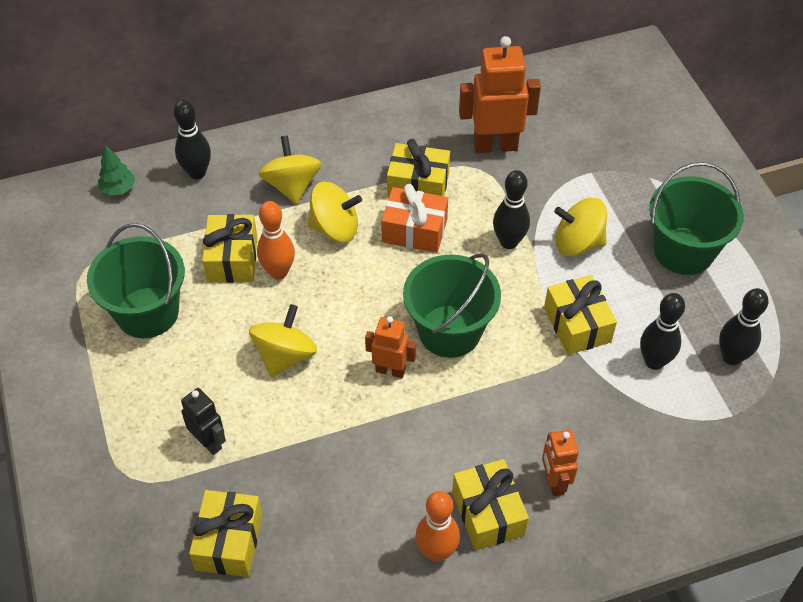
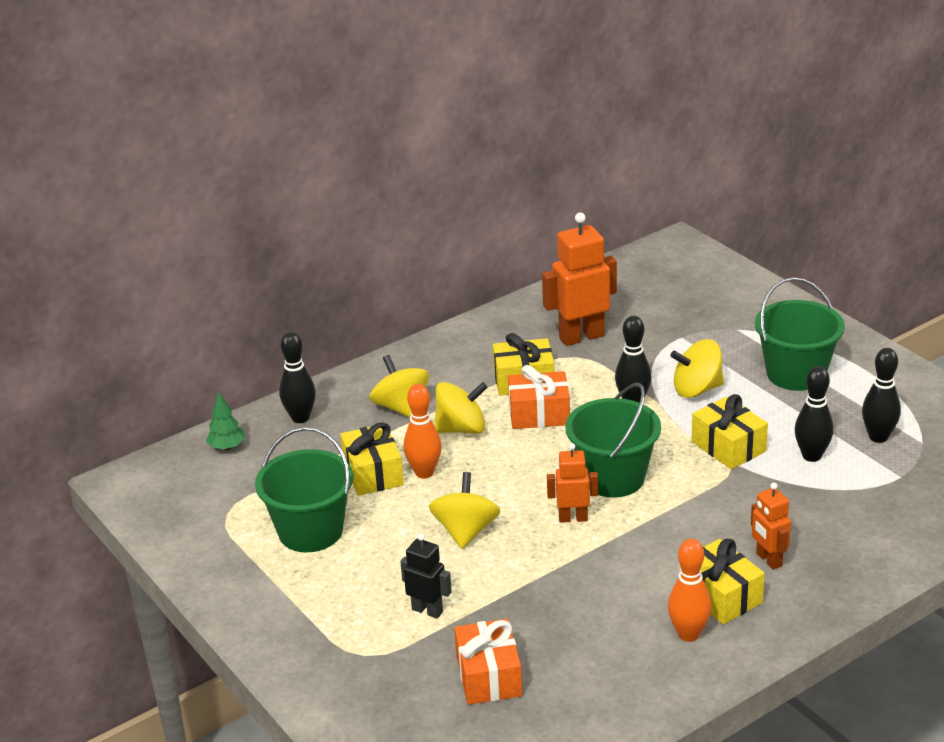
camera: 15 degrees left, 20 degrees down
(229, 542) = (489, 676): yellow gift -> orange gift

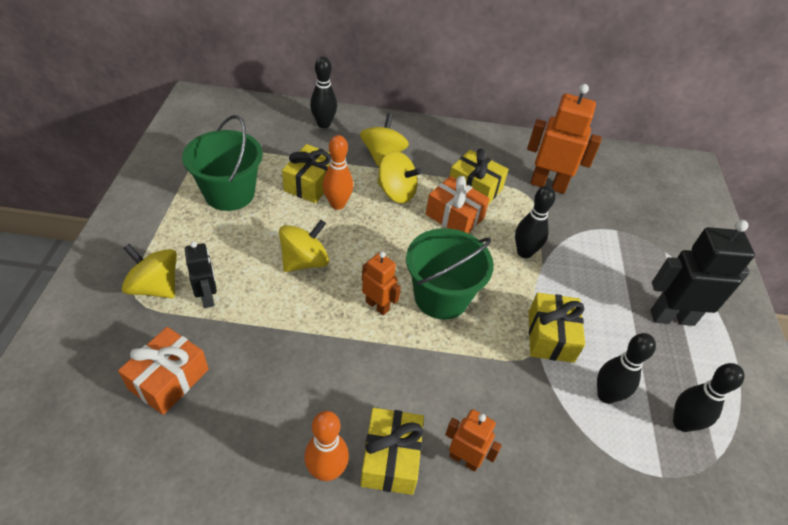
camera: 35 degrees right, 15 degrees up
(227, 447) = (266, 114): green tree -> none
(697, 389) = (581, 275): yellow spinning top -> yellow spinning top (155, 287)
(768, 560) = (464, 459): orange robot -> orange robot turned 105 degrees clockwise
(796, 374) = (672, 317): green bucket -> black robot

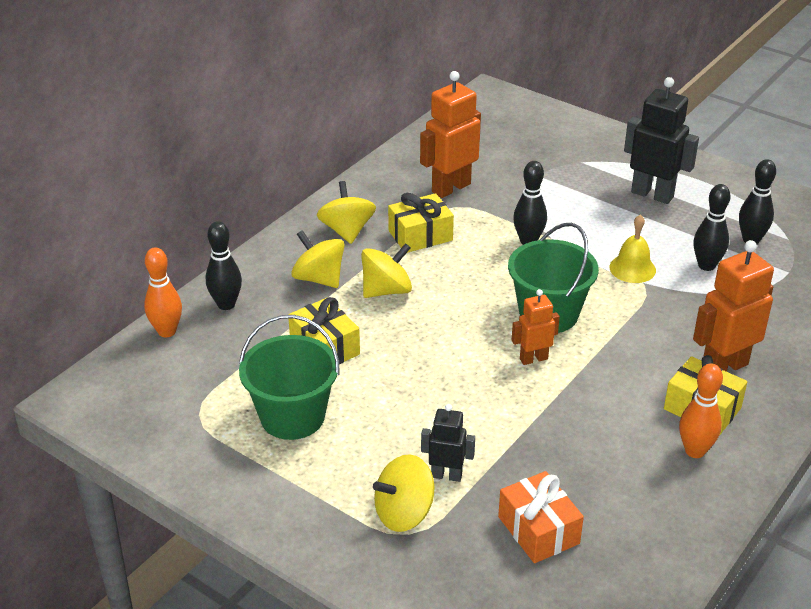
camera: 55 degrees left, 10 degrees down
(304, 261) = (442, 389): yellow spinning top -> yellow spinning top (347, 231)
(337, 204) = (373, 338): orange bowling pin -> orange bowling pin (167, 331)
(454, 216) = (450, 265): orange gift -> none
(464, 459) = (723, 367): orange robot -> orange robot, size x1.75
(550, 336) = (632, 268): yellow gift -> yellow bell
(672, 317) = (652, 194): black robot -> black robot turned 90 degrees clockwise

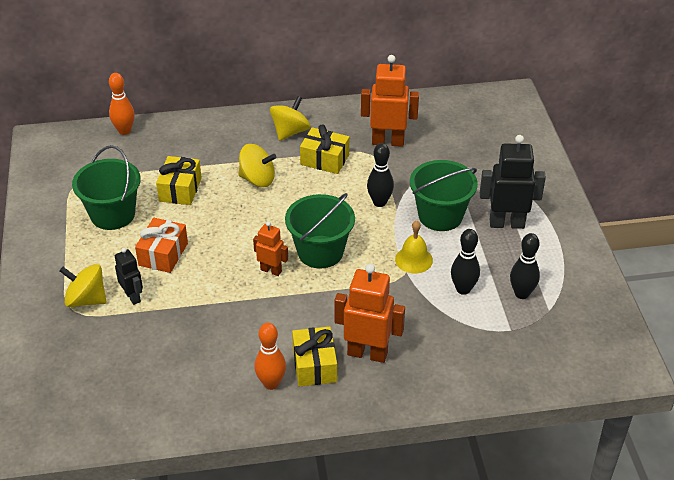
camera: 45 degrees right, 5 degrees up
(226, 304) = (171, 134): black bowling pin -> none
(319, 278) = (234, 150): yellow spinning top -> none
(538, 530) = (130, 357): orange gift -> orange gift (163, 254)
(594, 221) = (440, 216): none -> green bucket
(652, 194) = (506, 223): black robot -> black robot turned 75 degrees counterclockwise

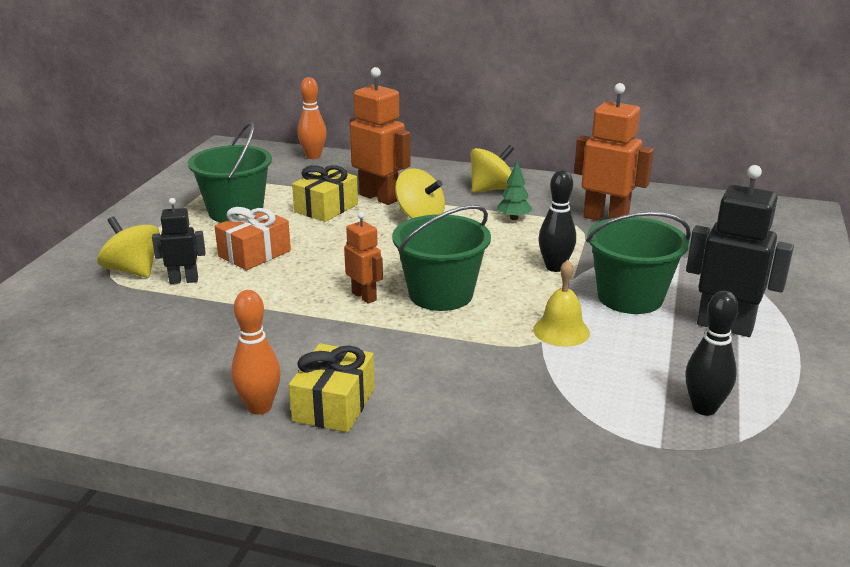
camera: 25 degrees right, 15 degrees down
(133, 297) = (184, 280): black robot -> black robot turned 90 degrees counterclockwise
(324, 160) = (514, 218): yellow gift -> green tree
(367, 353) = (418, 412): orange robot -> orange robot (379, 197)
(463, 289) = (613, 379): black bowling pin -> none

